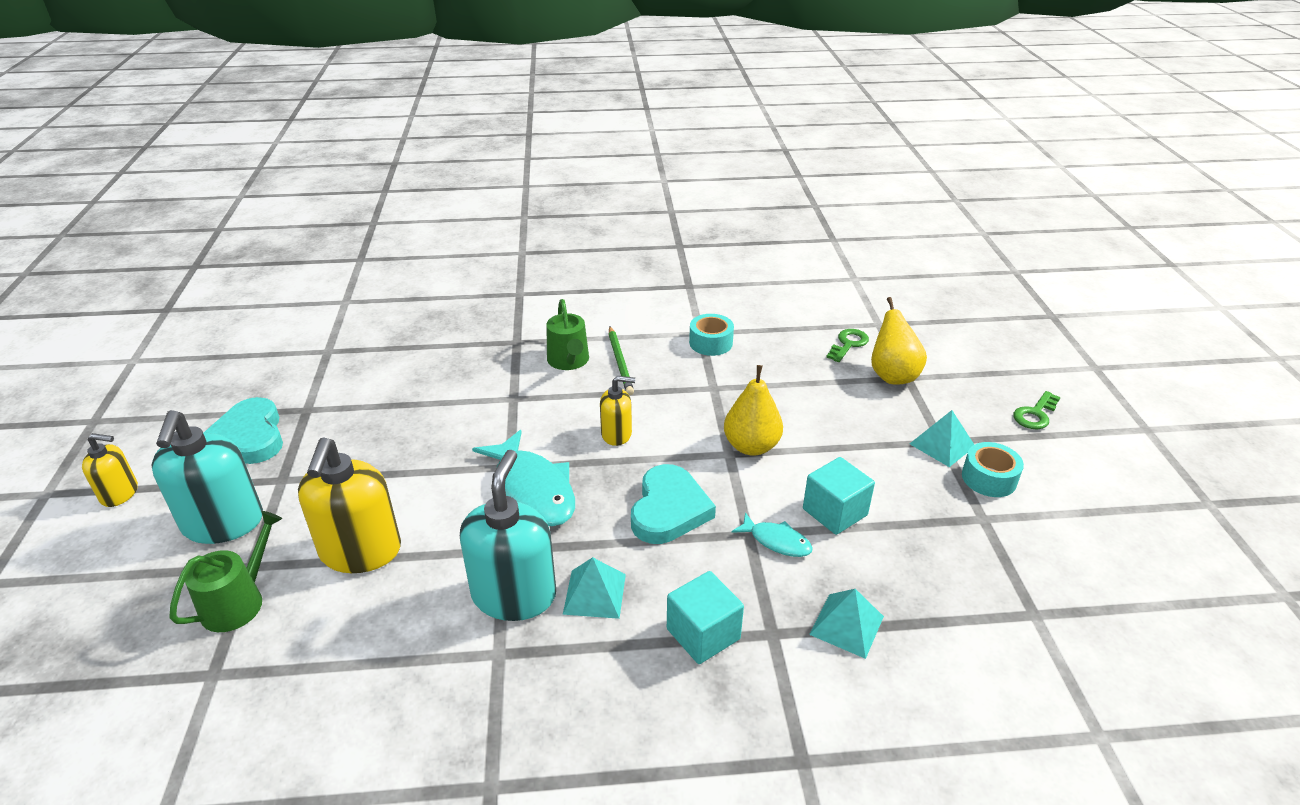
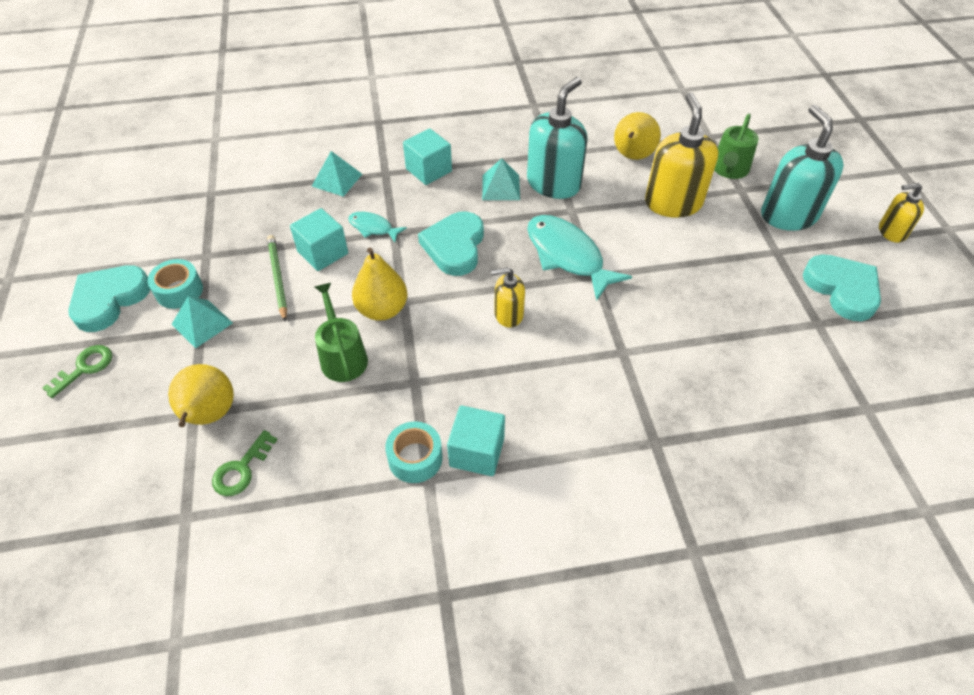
camera: 175 degrees right, 15 degrees up
(370, 638) = (632, 156): none -> yellow pear
(514, 595) = (554, 183): turquoise soap dispenser -> turquoise soap dispenser turned 150 degrees counterclockwise
(569, 361) = (581, 412): green watering can -> green watering can (342, 356)
(620, 362) = (521, 414): green pencil -> green pencil (277, 278)
(661, 343) = (477, 452): none -> turquoise cube
(1063, 474) = (109, 299): none -> turquoise heart

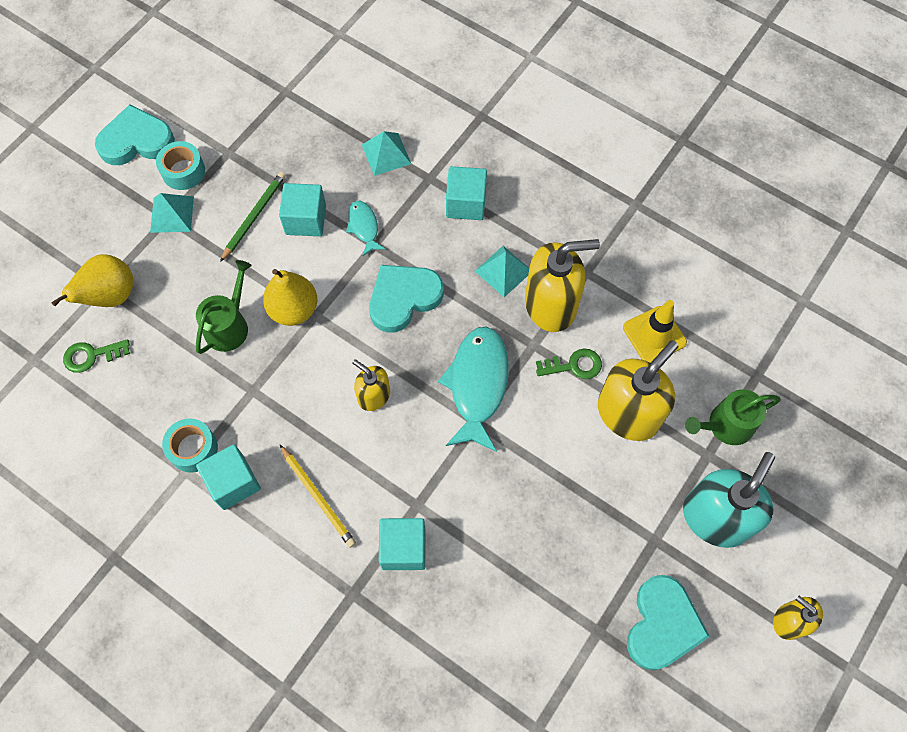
camera: 45 degrees right, 15 degrees up
(84, 368) = (76, 189): green key -> green key (574, 365)
(551, 406) = (318, 497): none -> yellow pencil
(554, 183) = (551, 305): turquoise soap dispenser -> yellow soap dispenser
(632, 156) = (654, 335): yellow pear -> yellow traffic cone
(649, 384) = (403, 548): none -> turquoise cube

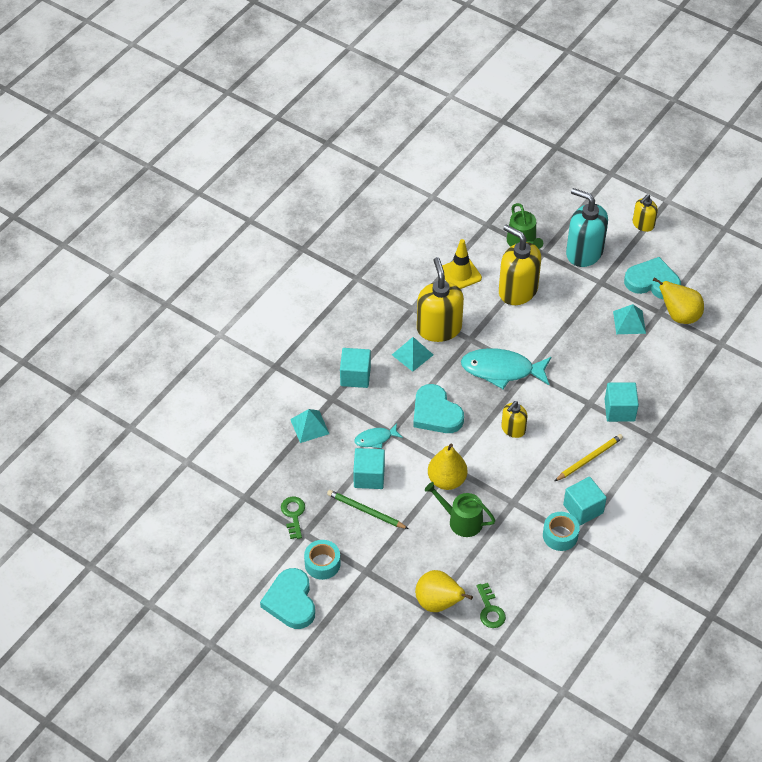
camera: 90 degrees left, 15 degrees down
(172, 214) = (363, 568): turquoise pyramid -> turquoise pyramid (629, 322)
(574, 365) = (484, 317): green key -> green key (293, 515)
(593, 663) = (679, 316): none -> yellow pear

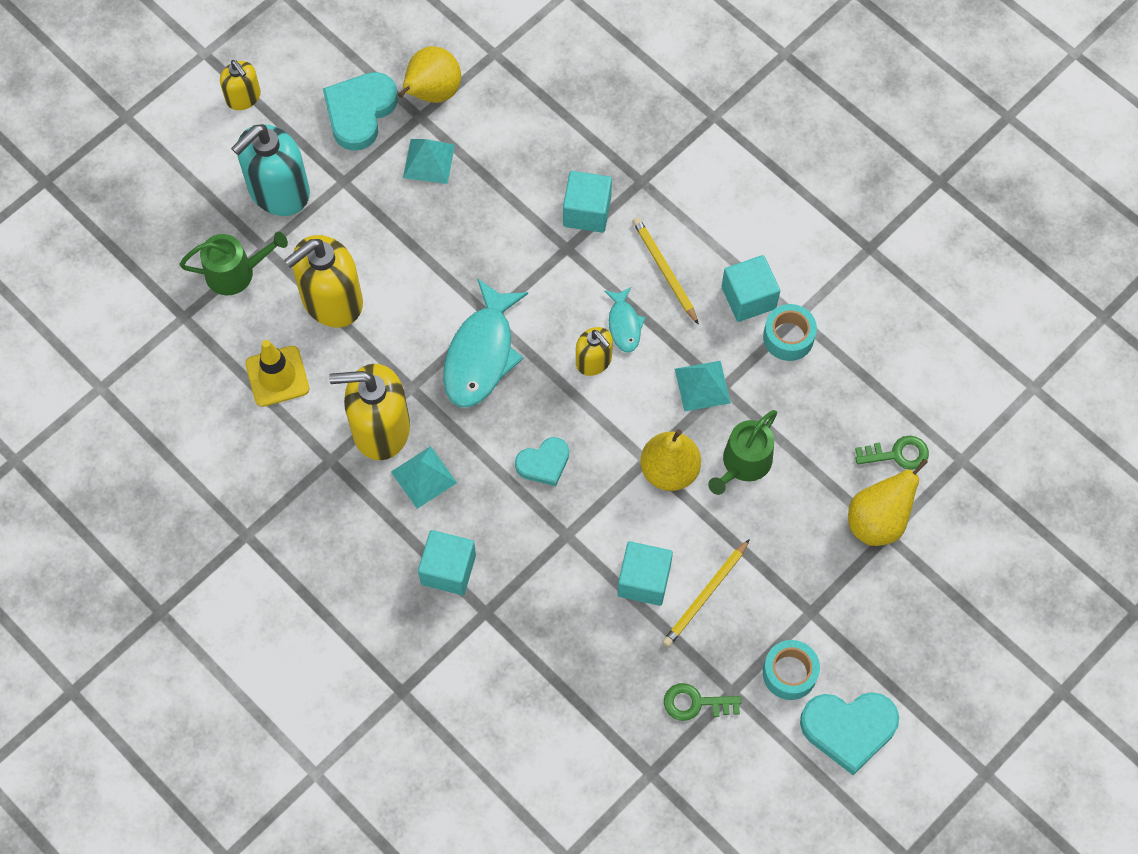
camera: 80 degrees left, 15 degrees up
(309, 426) = (533, 655): turquoise pyramid -> turquoise pyramid (702, 386)
(365, 511) = (705, 595): green pencil -> yellow pencil
(375, 439) = (576, 559): turquoise fish -> turquoise fish (624, 325)
(436, 413) = (544, 463): turquoise heart -> turquoise heart, size x0.61

